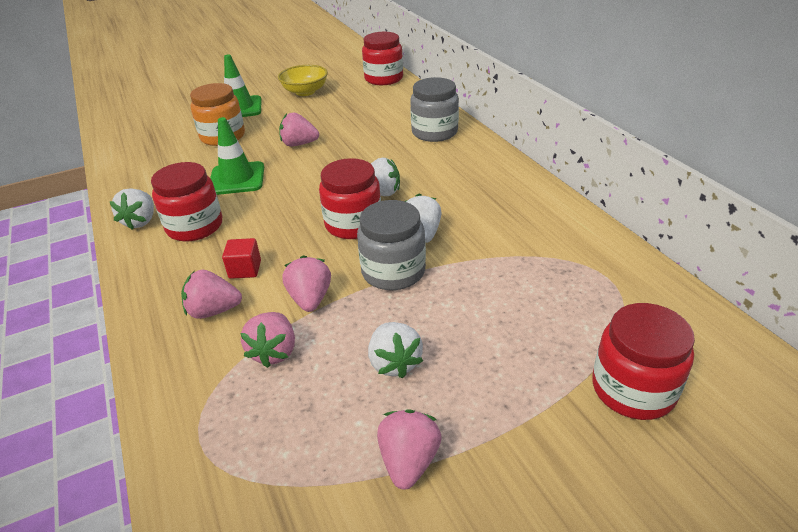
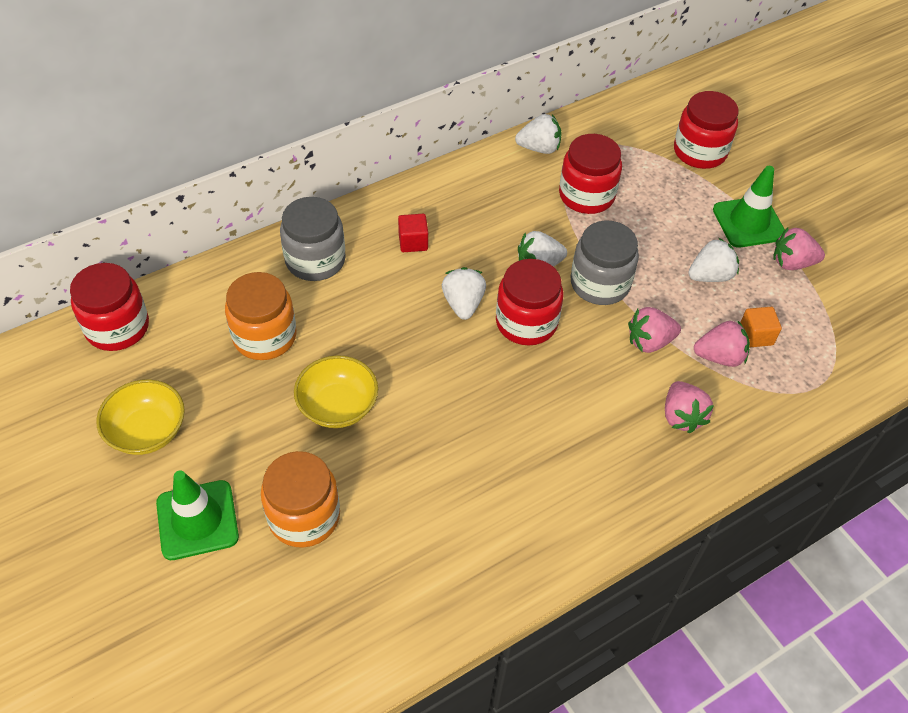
camera: 100 degrees left, 15 degrees up
(141, 221) = (541, 547): white strawberry -> white strawberry (539, 148)
(195, 226) = (546, 479): red jar -> red jar (586, 195)
(237, 179) = (433, 462): green traffic cone -> green traffic cone (748, 222)
(245, 269) = (616, 405): red cube -> red cube (413, 242)
(293, 391) = (756, 335): none -> orange cube
(299, 144) = (338, 406): pink strawberry -> yellow bowl
(366, 118) = (265, 336): none -> orange jar

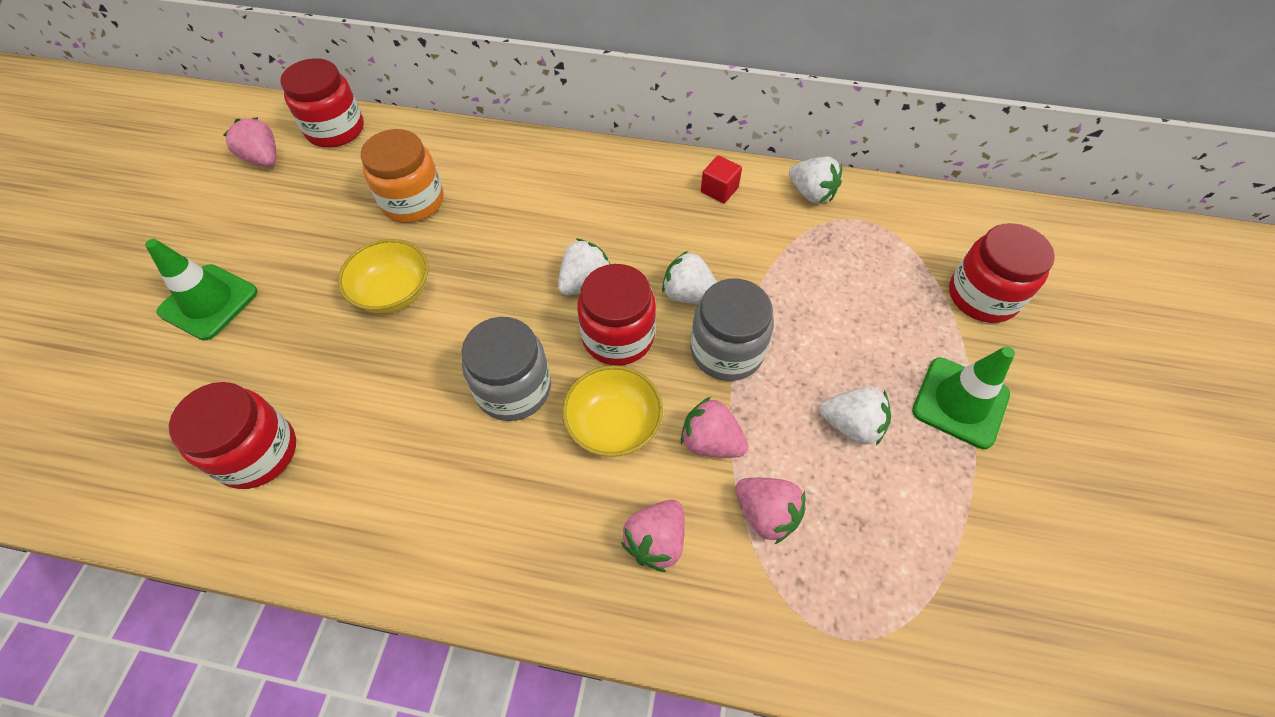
camera: 45 degrees right, 5 degrees up
(147, 431) = (262, 214): yellow bowl -> yellow bowl (613, 424)
(304, 516) = (268, 358): orange jar -> none
(315, 260) = (516, 169): grey jar -> grey jar (513, 389)
(413, 242) = (606, 203): red cube -> red cube (719, 190)
(586, 195) = (809, 263): red jar -> red jar (257, 452)
(756, 335) = (832, 524): orange cube -> none
(792, 263) = (966, 481): pink strawberry -> pink strawberry (263, 159)

